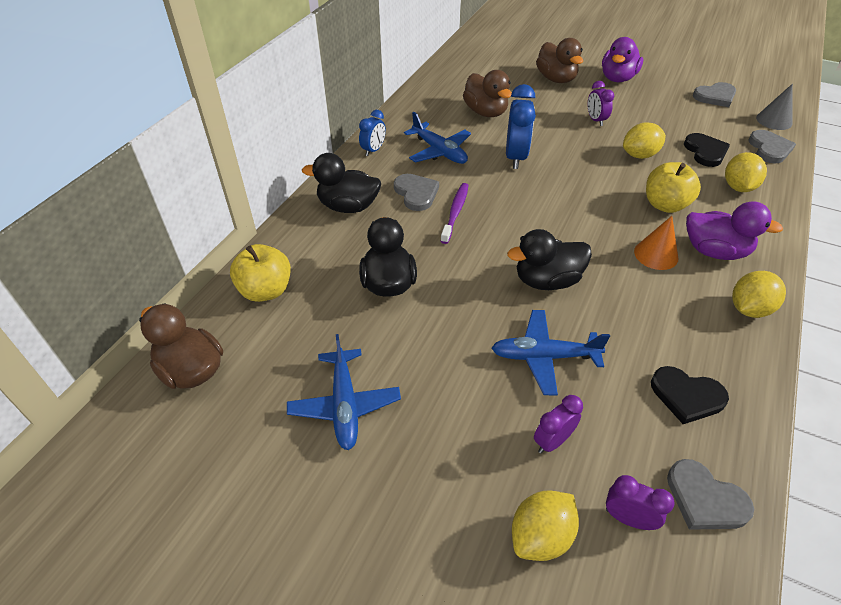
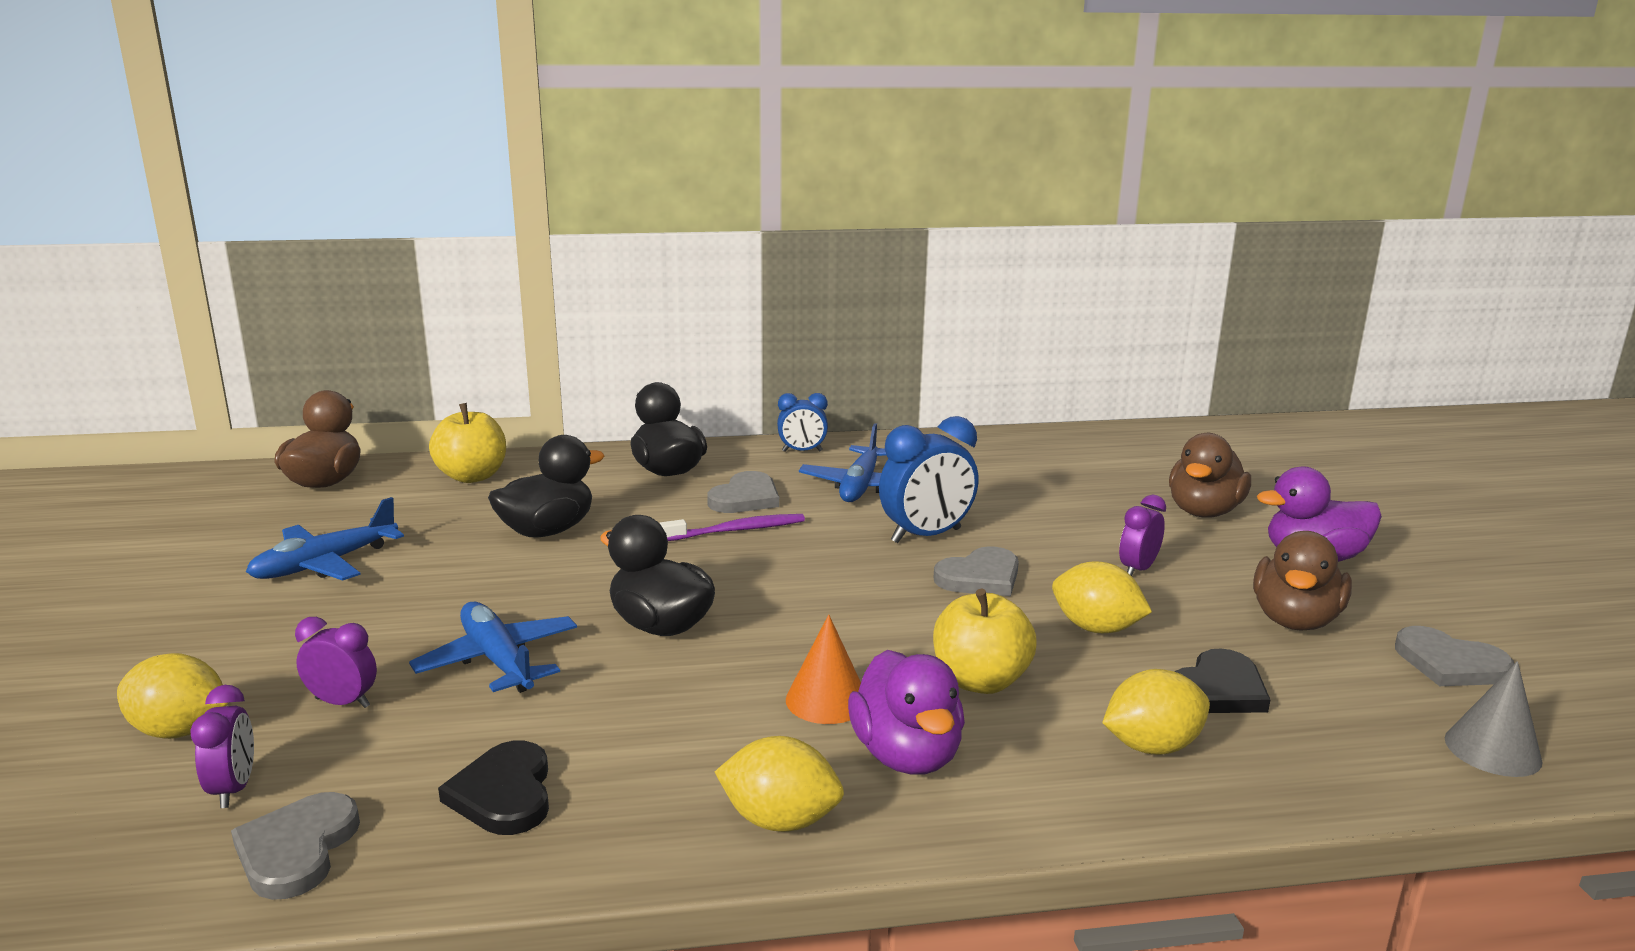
camera: 55 degrees right, 25 degrees down
(485, 112) = (1009, 488): brown duck -> brown duck (1295, 620)
(769, 149) = (1360, 761): grey heart -> grey heart (980, 577)

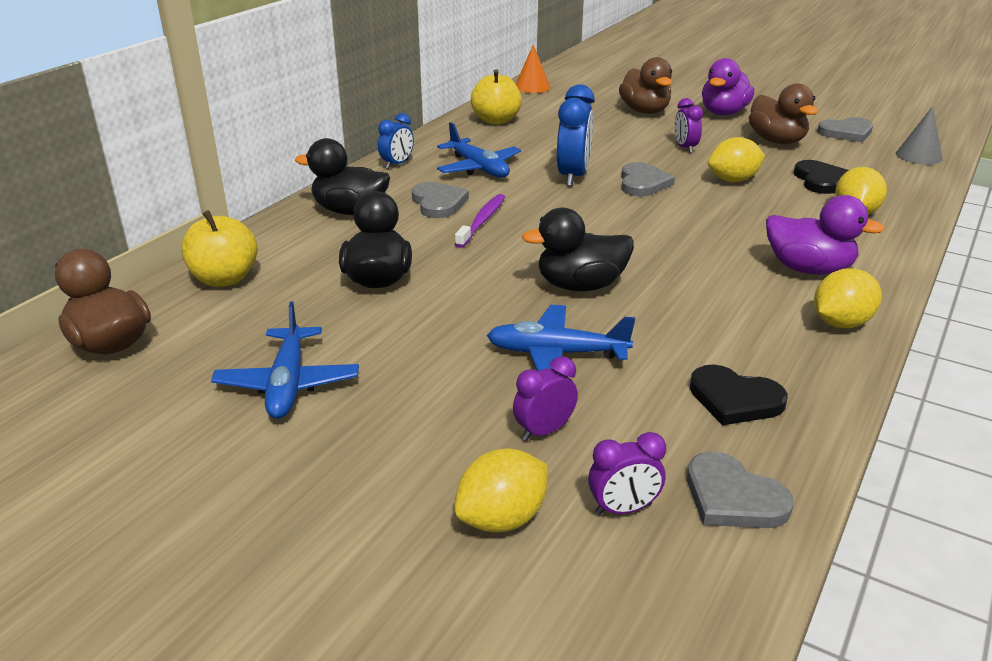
camera: 50 degrees left, 10 degrees up
(233, 789) = (623, 509): purple clock -> purple clock turned 135 degrees clockwise
(827, 700) = (730, 268): orange cone -> orange cone (532, 87)
(980, 681) = (754, 225): yellow apple -> yellow apple (496, 120)

